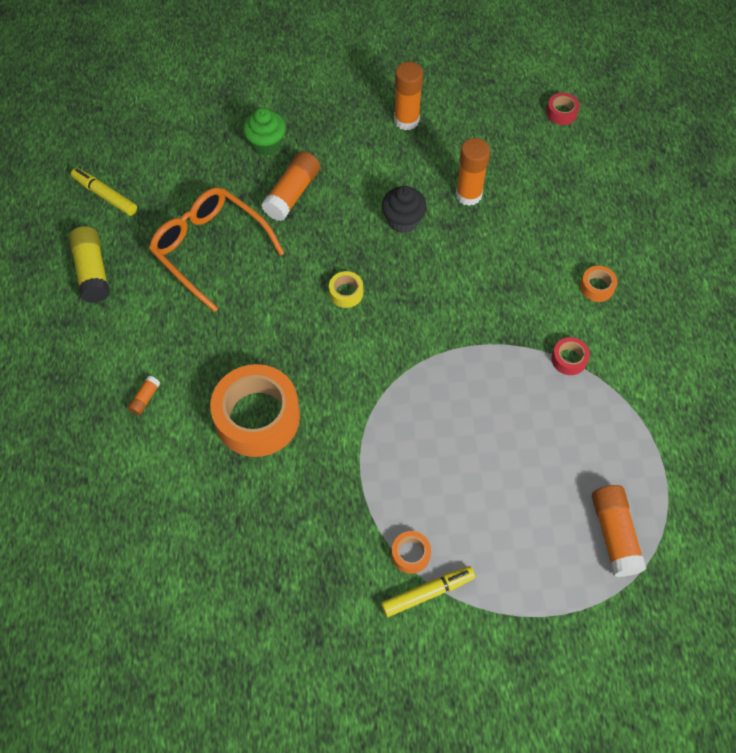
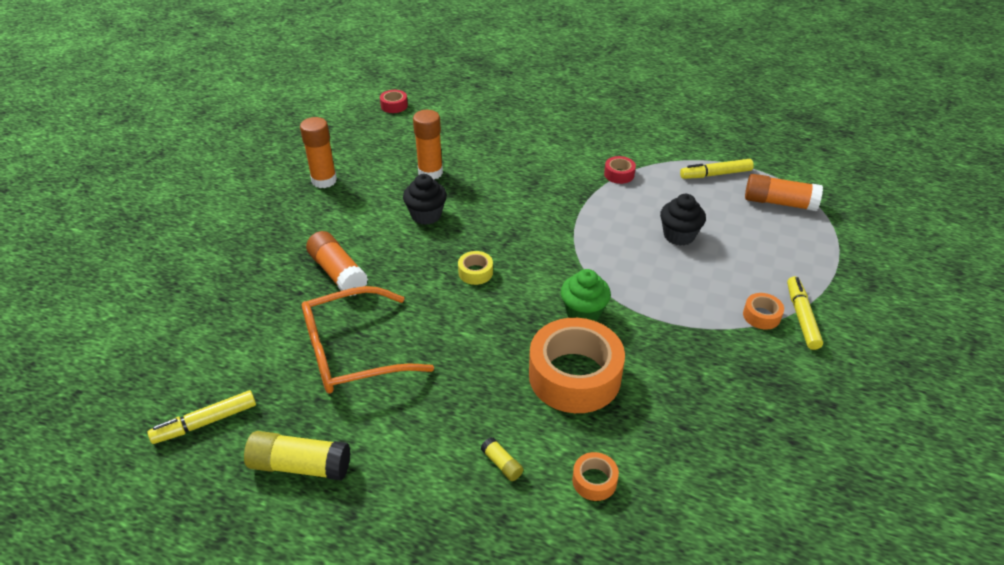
camera: 65 degrees left, 20 degrees down
(145, 398) = (502, 464): orange glue stick -> yellow glue stick
(266, 144) = (263, 273): green cupcake -> green cupcake (583, 312)
(495, 447) = (679, 235): none -> black cupcake
(597, 287) = (564, 141): orange tape -> orange tape (594, 481)
(629, 455) = (715, 174): none -> yellow marker

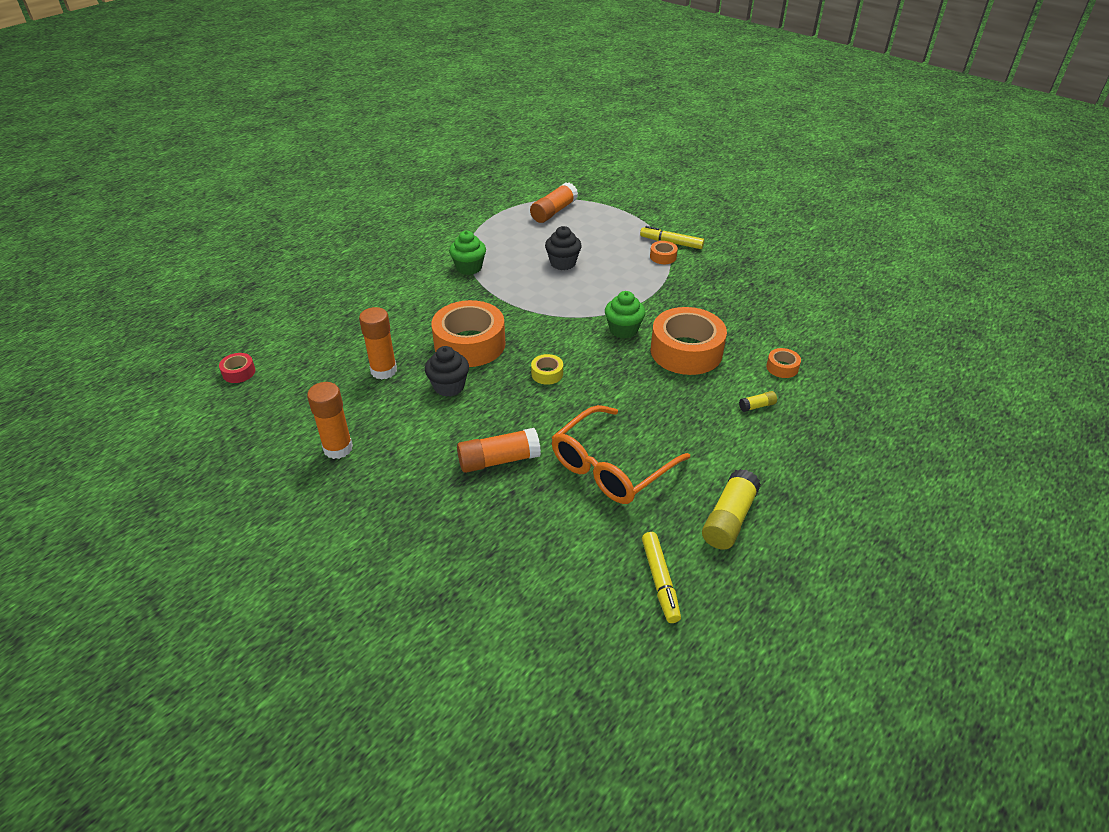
camera: 70 degrees left, 0 degrees up
(353, 352) = (611, 467): orange glasses -> orange glasses turned 45 degrees clockwise
(495, 210) = (470, 344): none -> orange tape
(619, 174) = (469, 268): red tape -> green cupcake
(715, 174) = (502, 225): yellow marker -> none

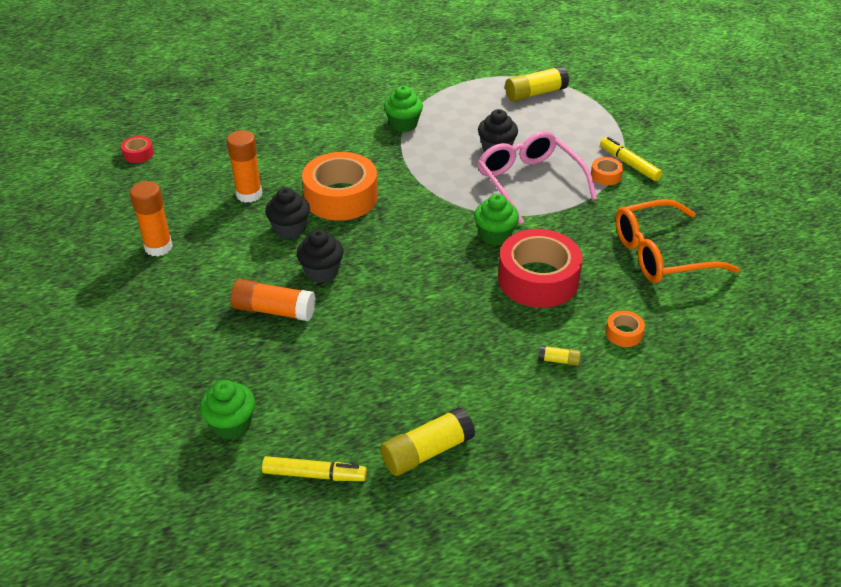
camera: 30 degrees right, 0 degrees up
(510, 411) = (322, 272): none -> black cupcake
(547, 374) = (384, 250): yellow tape -> none
(551, 573) = (231, 424): none -> green cupcake
(553, 212) = (535, 93): orange glue stick -> yellow glue stick
(611, 467) = (364, 357): orange glasses -> orange glasses (661, 254)
(612, 281) = (529, 183): none -> pink glasses
(660, 580) = (314, 474): yellow marker -> yellow marker turned 105 degrees counterclockwise
(686, 351) = (538, 279): orange tape -> red tape

